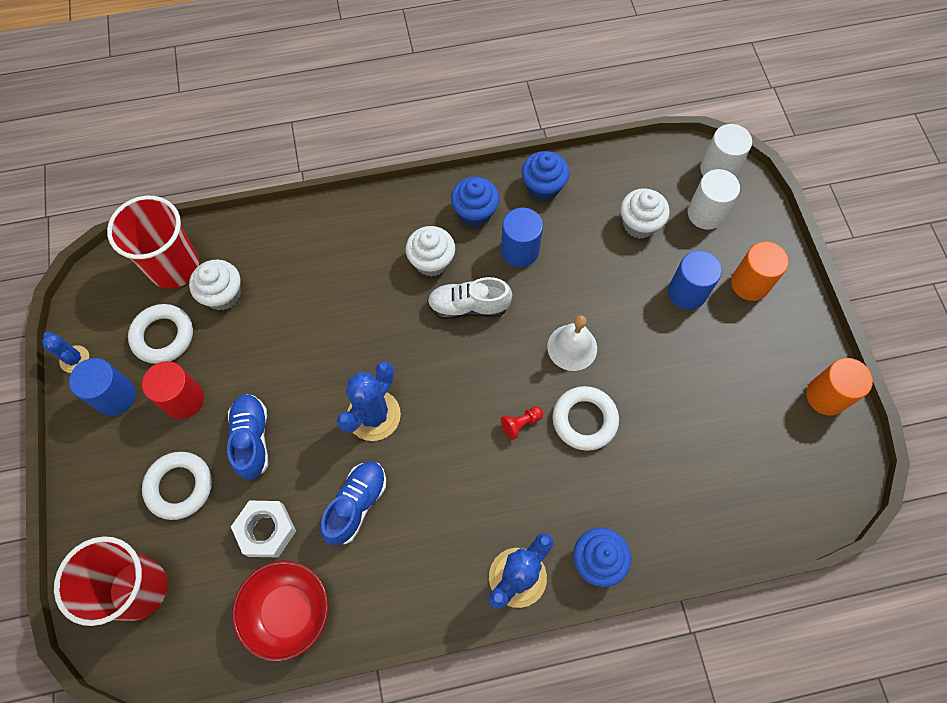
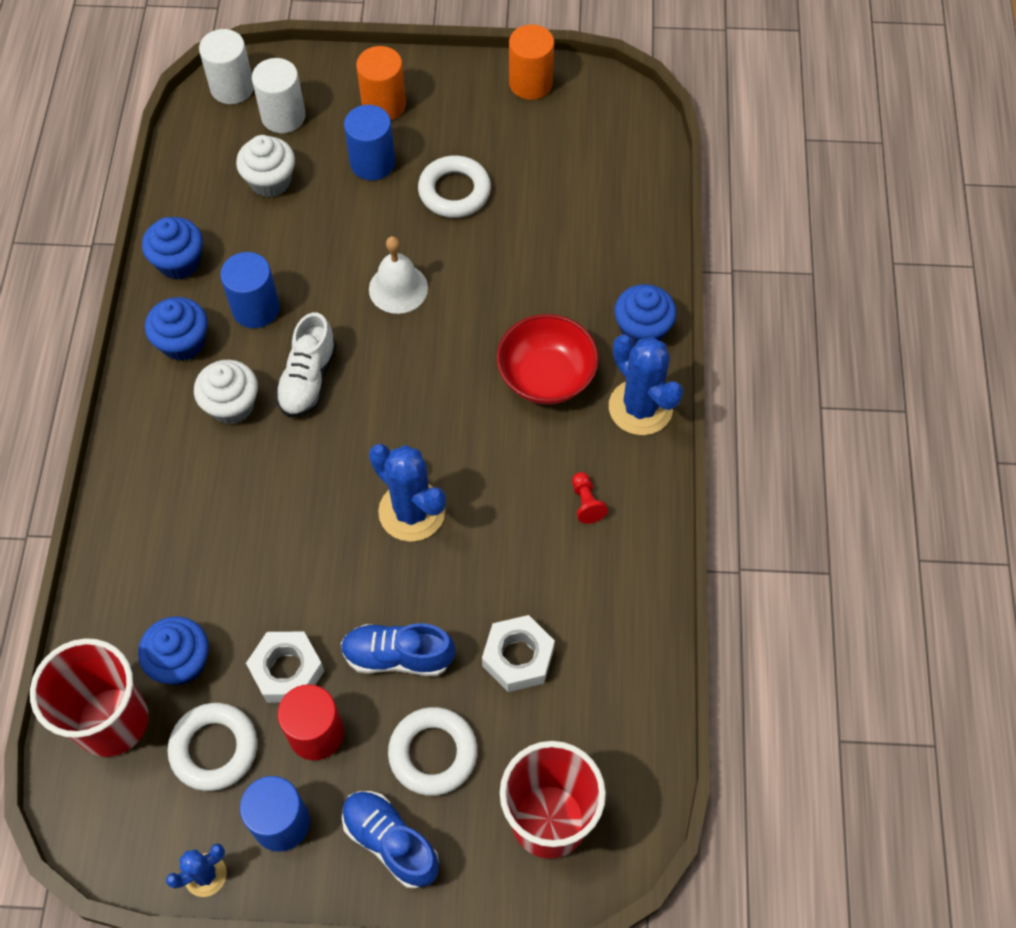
camera: 75 degrees left, 5 degrees down
(223, 295) = (181, 662): white cupcake -> blue cupcake
(227, 365) = (287, 671): none -> white nut
(288, 612) = (619, 649): red bowl -> red bowl (546, 376)
(356, 504) = (515, 552): blue shoe -> blue shoe (390, 842)
(521, 424) = (472, 362): red pawn -> red pawn (586, 503)
(584, 420) = (487, 299): white ring -> white ring (454, 191)

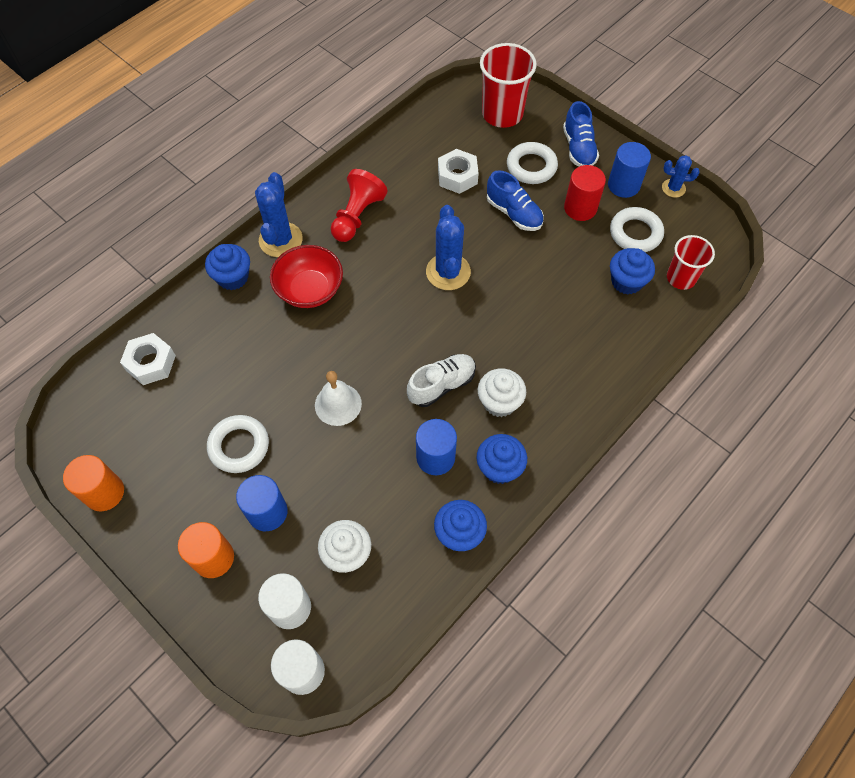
camera: 140 degrees left, 0 degrees up
(112, 721) = (681, 278): red cup -> red cup, size x0.64
(287, 671) = (574, 242): white nut -> white nut (151, 363)
(586, 503) = (357, 216): red pawn -> red pawn, size x2.09

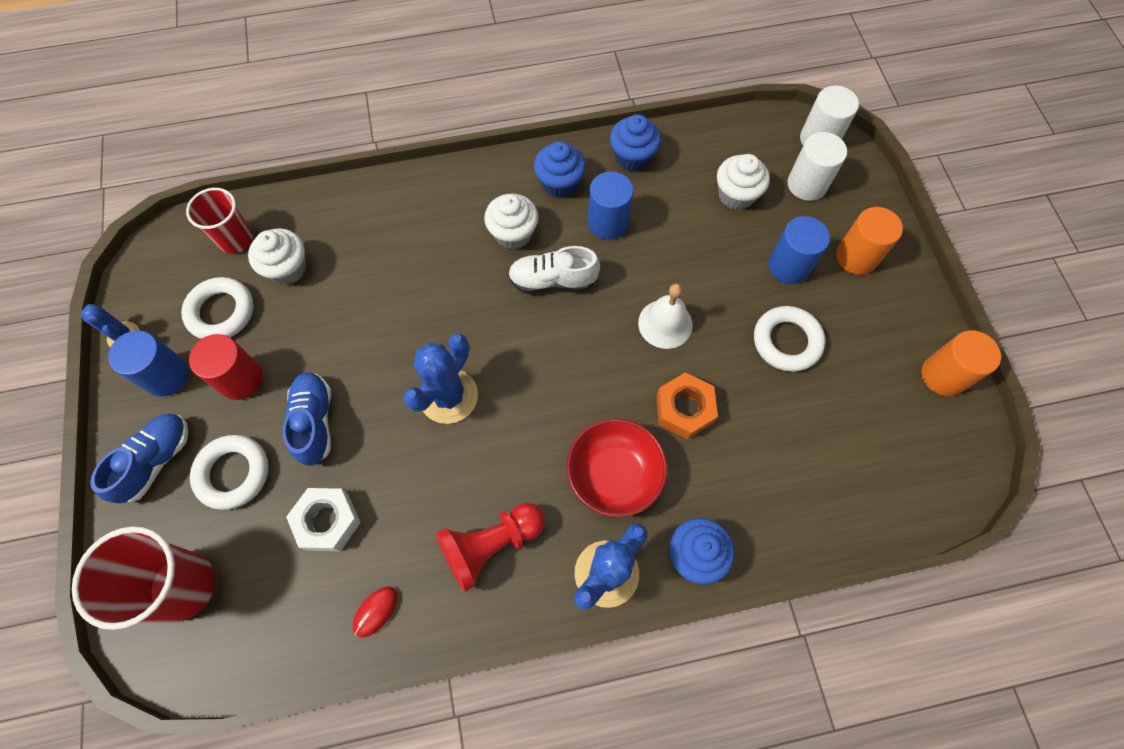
camera: 145 degrees left, 5 degrees up
(151, 363) = (844, 496): white nut -> none
(288, 354) = (684, 409): none -> orange nut
(394, 157) = (376, 611): none -> red mouse
(626, 281) = (287, 268): blue cupcake -> white cupcake

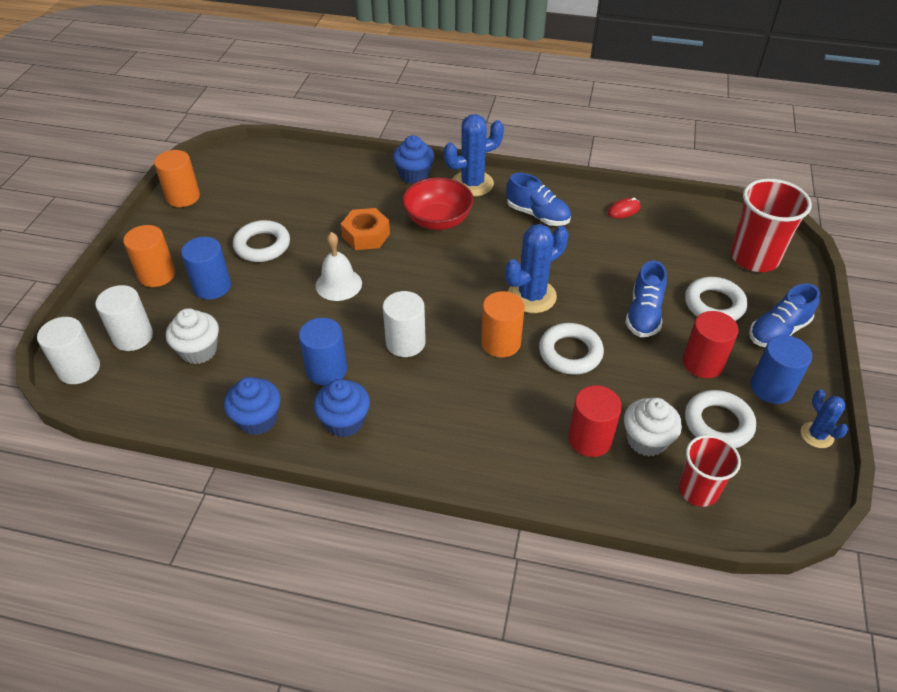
camera: 155 degrees left, 20 degrees down
(327, 521) = (645, 258): white nut -> none
(339, 250) = (590, 439): none -> red cylinder
(383, 336) = (570, 353): none -> white ring
(458, 319) = (500, 343): none -> orange cylinder
(491, 545) = (537, 215): red pawn -> blue shoe
(513, 234) = (417, 392): white cupcake -> none
(552, 281) = (405, 342): white shoe -> white cylinder

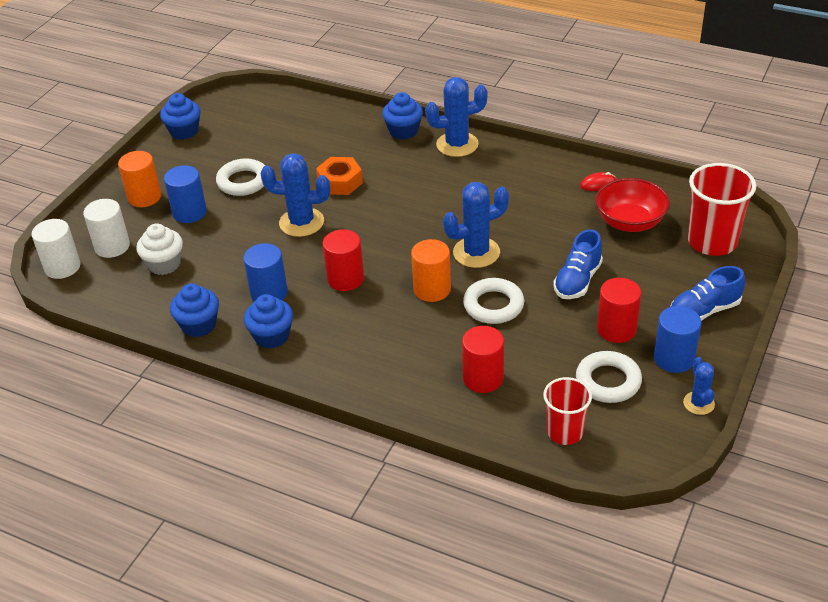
camera: 15 degrees right, 5 degrees down
(183, 197) = (184, 131): orange cylinder -> blue cupcake
(338, 284) = (301, 222): white bell -> blue cactus
(405, 342) = (345, 279): white cylinder -> red cylinder
(438, 220) = (412, 175): red bowl -> red bowl (630, 222)
(537, 215) = (510, 180): blue shoe -> none
(646, 440) = (534, 386): white cupcake -> none
(714, 304) = (651, 280): white ring -> none

